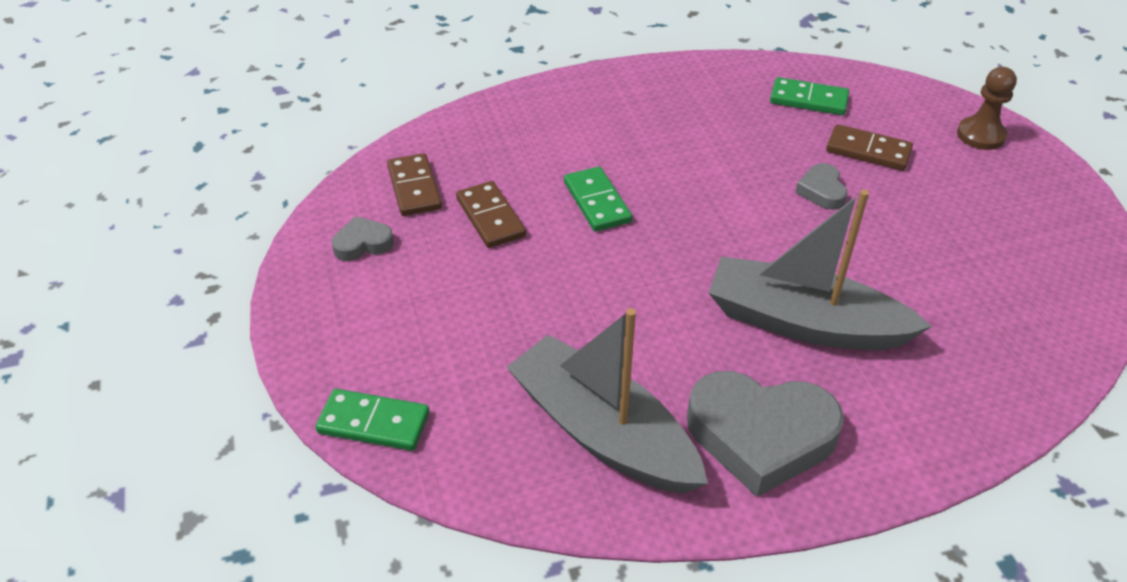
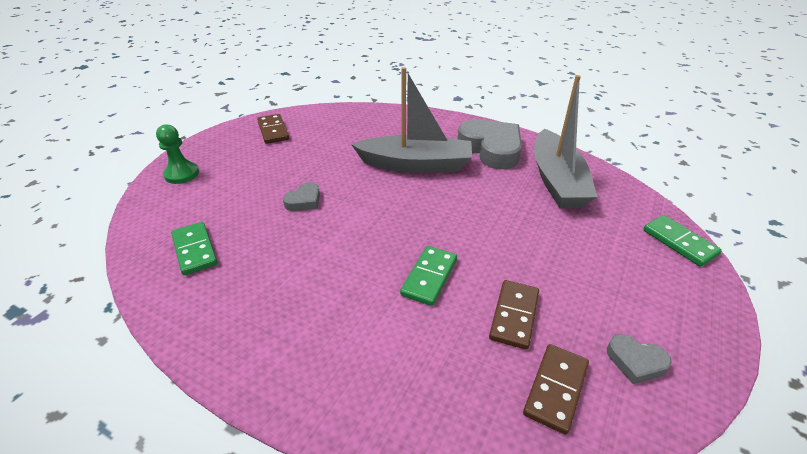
camera: 135 degrees left, 5 degrees down
(803, 323) = (416, 165): grey boat -> grey boat turned 60 degrees counterclockwise
(868, 151) = (241, 202): brown domino -> brown domino (273, 131)
(980, 135) = (182, 174): brown pawn -> green pawn

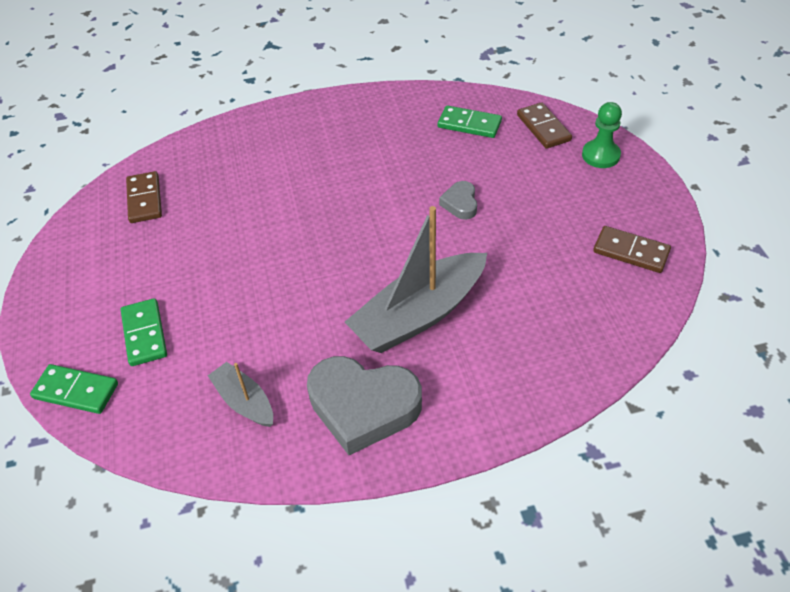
camera: 140 degrees right, 10 degrees up
(429, 277) = (282, 212): green domino -> green domino (144, 334)
(514, 315) = (197, 224): brown domino -> brown domino (543, 128)
(557, 181) = (244, 401): grey boat -> grey boat, size x0.52
(635, 362) = (96, 246): grey heart -> none

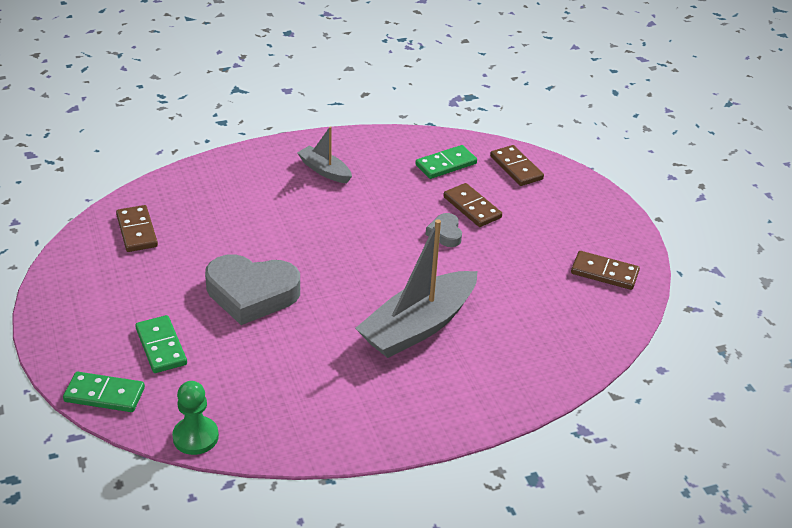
camera: 10 degrees left, 10 degrees down
(244, 401) = (267, 399): grey boat -> grey boat (324, 171)
(363, 407) = (377, 400): grey heart -> grey heart (251, 294)
(469, 124) = (446, 164): green domino -> green domino turned 45 degrees counterclockwise
(492, 173) = (472, 207): none -> brown domino
(600, 155) = (571, 192): green pawn -> green pawn (195, 437)

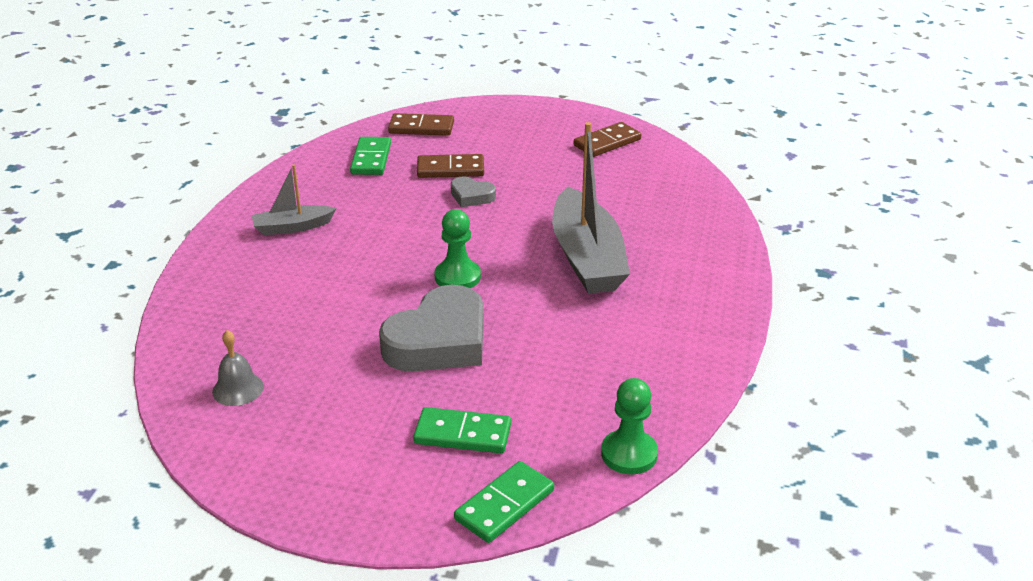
camera: 55 degrees left, 5 degrees down
(137, 231) = (238, 389): brown domino -> grey bell
(333, 271) = (457, 277): none -> green pawn

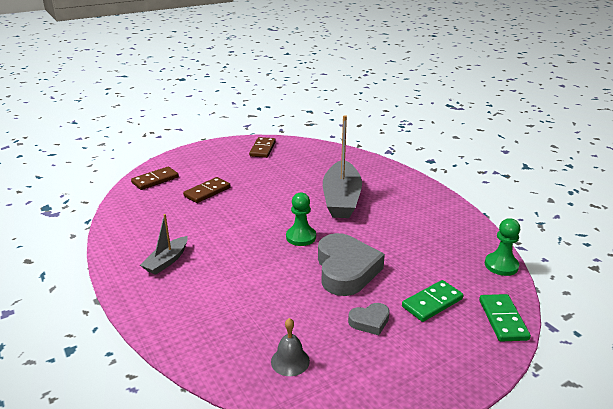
camera: 45 degrees left, 5 degrees down
(371, 159) = (152, 206): green domino -> none
(471, 196) = (240, 199): grey heart -> grey heart (369, 321)
(587, 258) = (341, 199): grey boat -> grey boat turned 60 degrees clockwise

